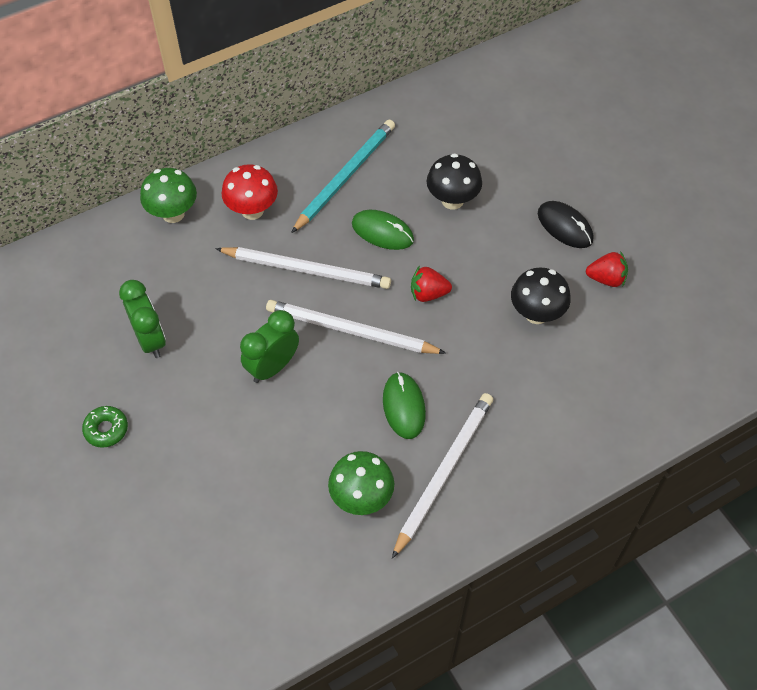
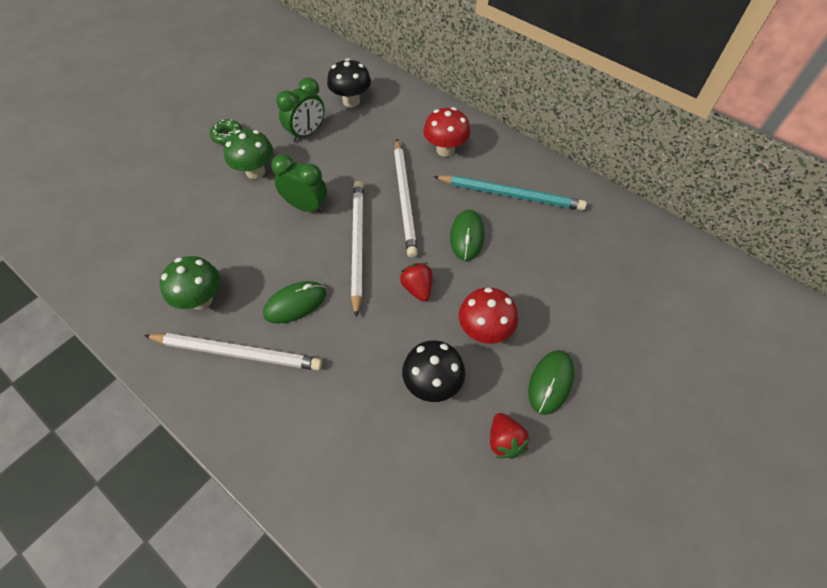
camera: 70 degrees right, 0 degrees up
(173, 214) = (419, 109): green mushroom -> green mushroom (255, 172)
(452, 200) = (529, 277): black mushroom -> black mushroom (351, 101)
(497, 256) = (484, 331): none -> red mushroom
(565, 226) = (550, 382): black mouse -> green mouse

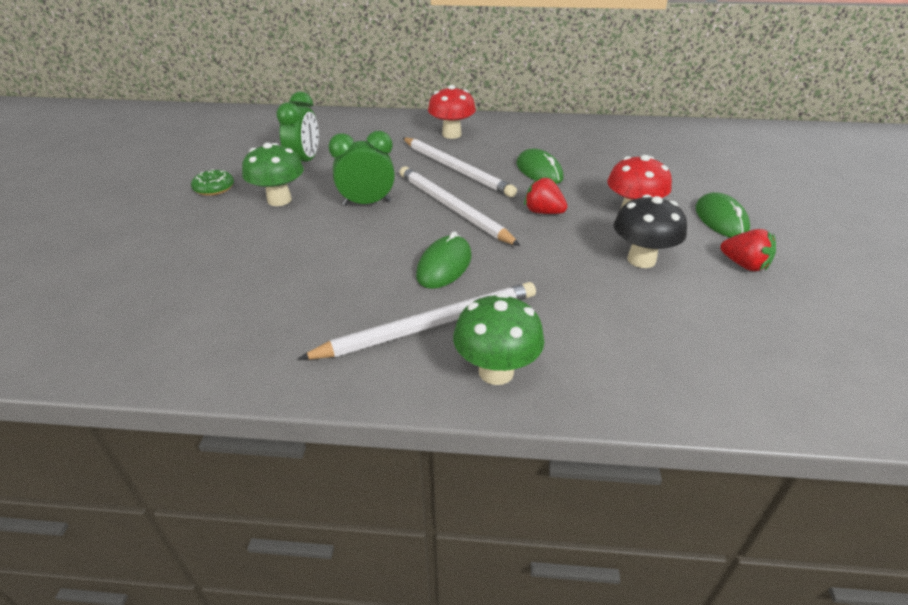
camera: 35 degrees left, 20 degrees down
(201, 299) = (333, 306): green mushroom -> green mushroom (496, 371)
(351, 101) = (325, 133): black mushroom -> none
(510, 194) = (538, 140): turquoise pencil -> none

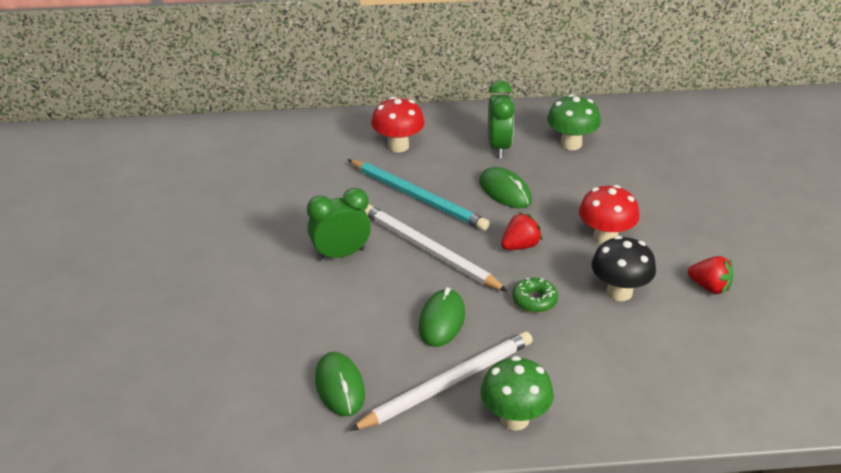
camera: 10 degrees left, 0 degrees up
(214, 188) = (169, 252): green donut -> green donut (534, 300)
(279, 200) = (247, 260): green mushroom -> green mushroom (571, 144)
(305, 162) = (250, 204): green clock -> green clock (498, 147)
(455, 169) = (417, 197): white pencil -> turquoise pencil
(543, 212) = (520, 246): red strawberry -> red strawberry turned 120 degrees clockwise
(720, 220) = (688, 236): green mouse -> green mouse (340, 387)

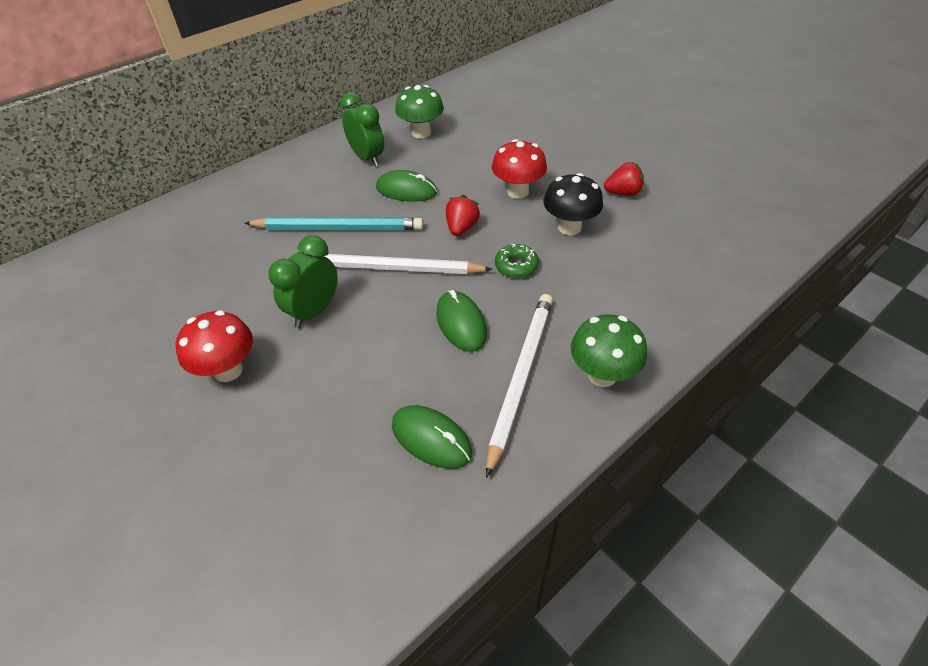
camera: 35 degrees left, 10 degrees up
(398, 146) = (279, 193): red mushroom -> red mushroom (228, 370)

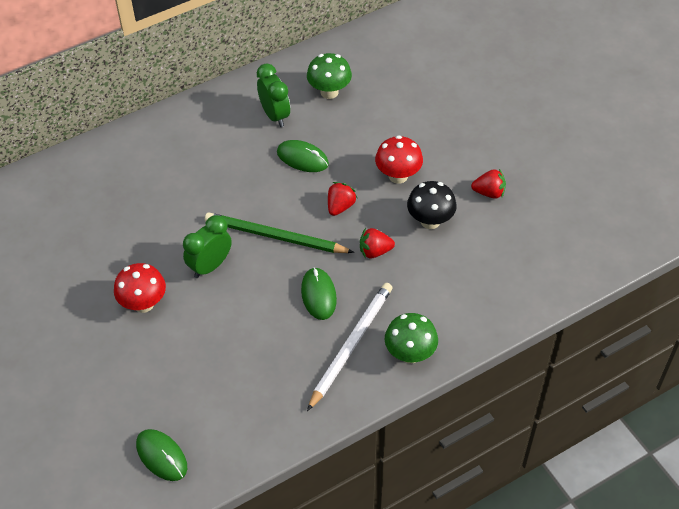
camera: 10 degrees right, 5 degrees up
(337, 228) = (238, 189): turquoise pencil -> none
(392, 268) = (276, 237): white pencil -> green pencil
(431, 439) = (277, 379): green mouse -> green mouse (161, 456)
(516, 266) = (375, 251): green donut -> red strawberry

